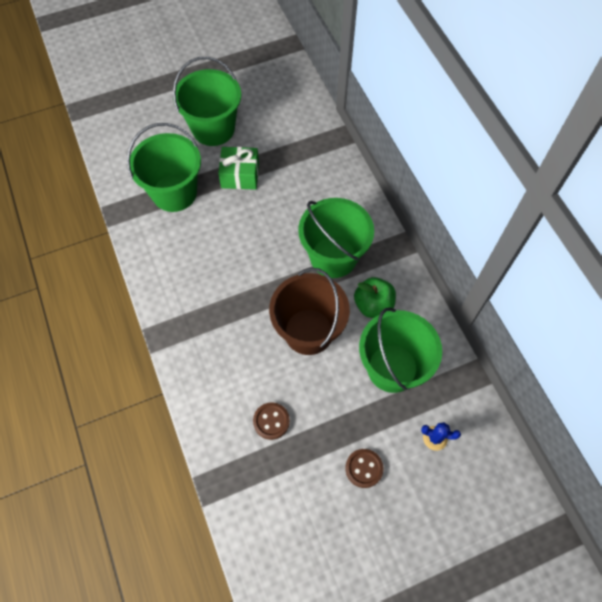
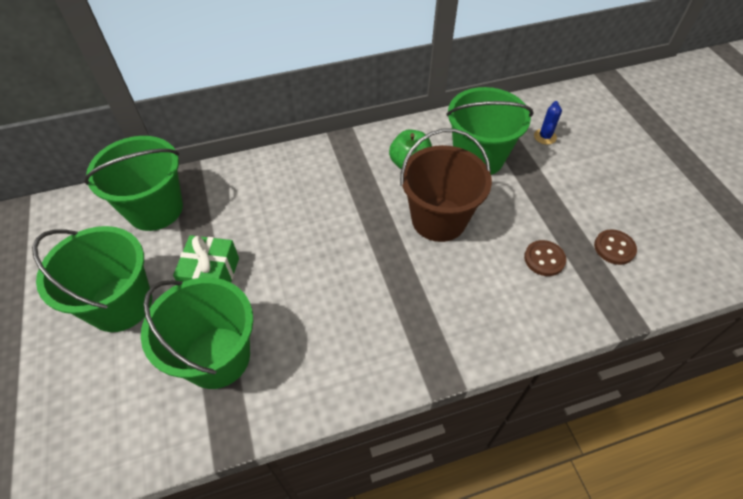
camera: 85 degrees left, 10 degrees down
(333, 257) = (349, 191): green bucket -> green bucket (155, 209)
(364, 468) = (581, 188): brown button -> brown button (614, 248)

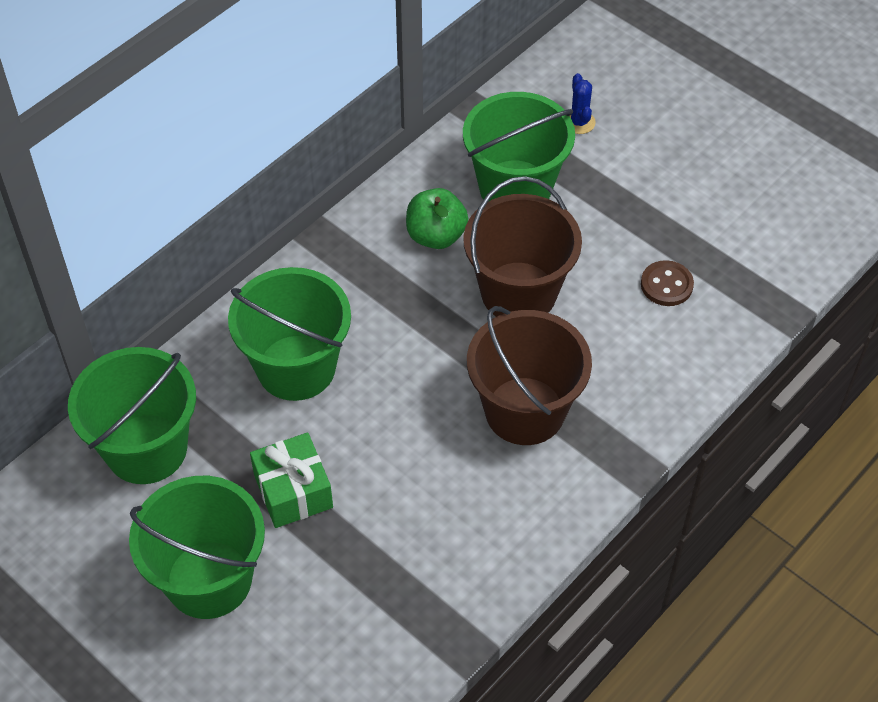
camera: 30 degrees left, 0 degrees up
(217, 357) = (377, 574): green bucket -> green bucket (296, 367)
(391, 296) = (525, 411): none -> brown bucket
(614, 248) = (734, 235): brown button -> none

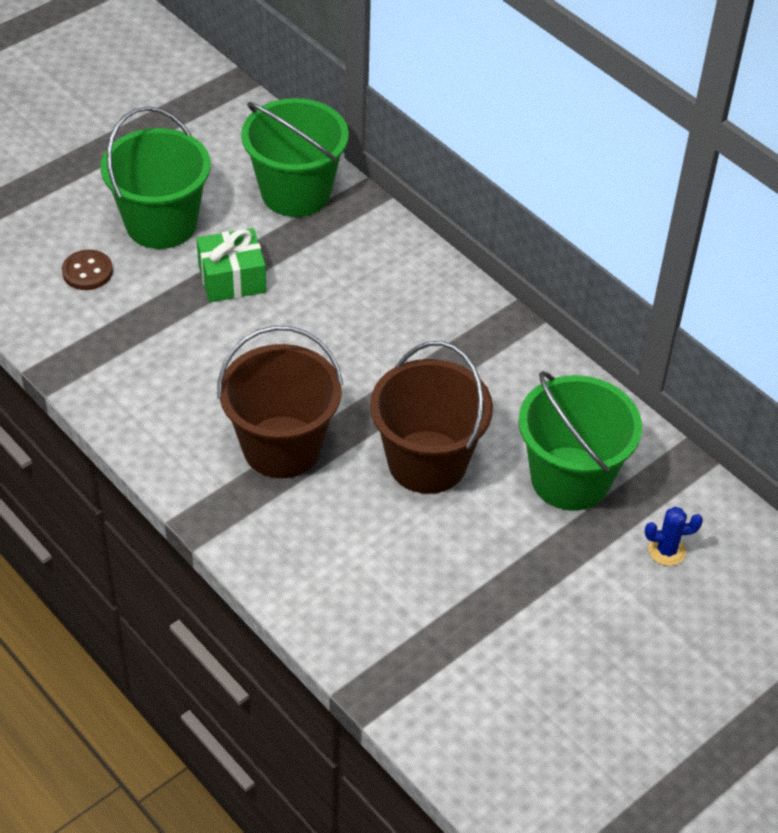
camera: 95 degrees right, 5 degrees down
(296, 367) = (363, 290): green bucket -> none
(436, 236) = (509, 405): green apple -> none
(666, 285) = (420, 591): brown button -> brown button (87, 272)

